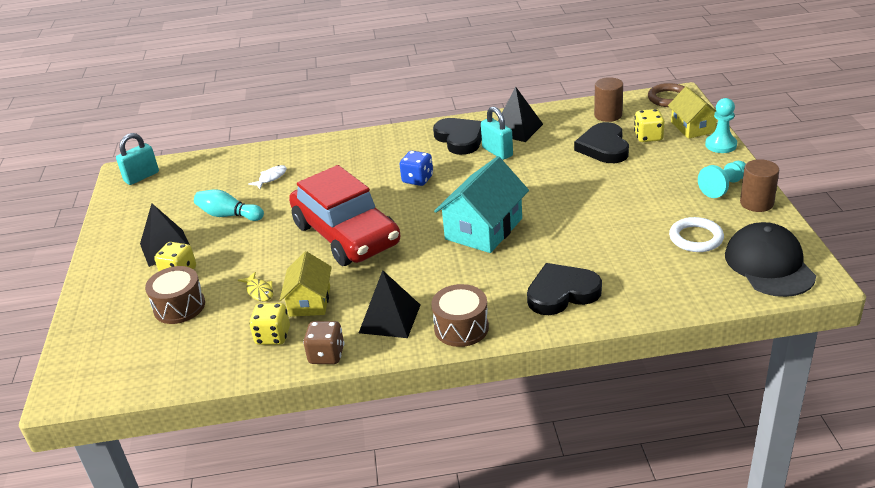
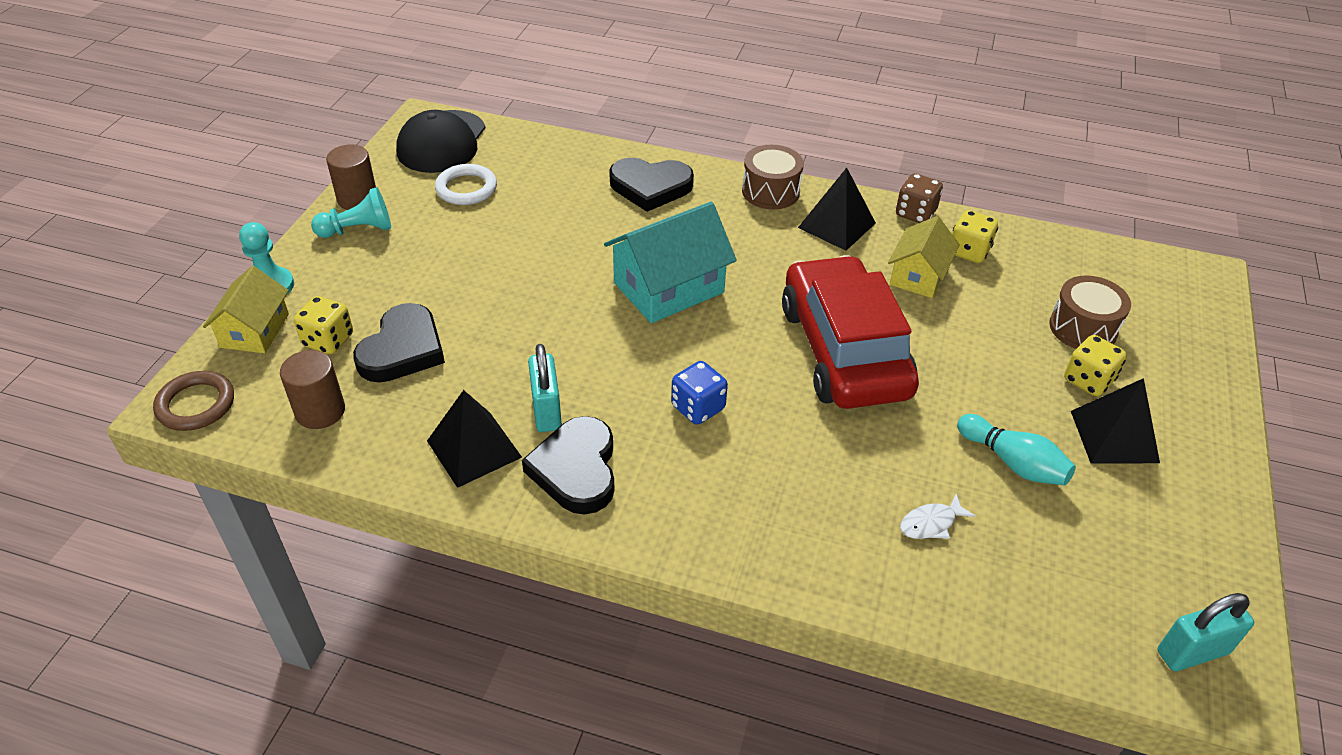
camera: 160 degrees left, 10 degrees up
(259, 291) = (978, 311): yellow fish -> none

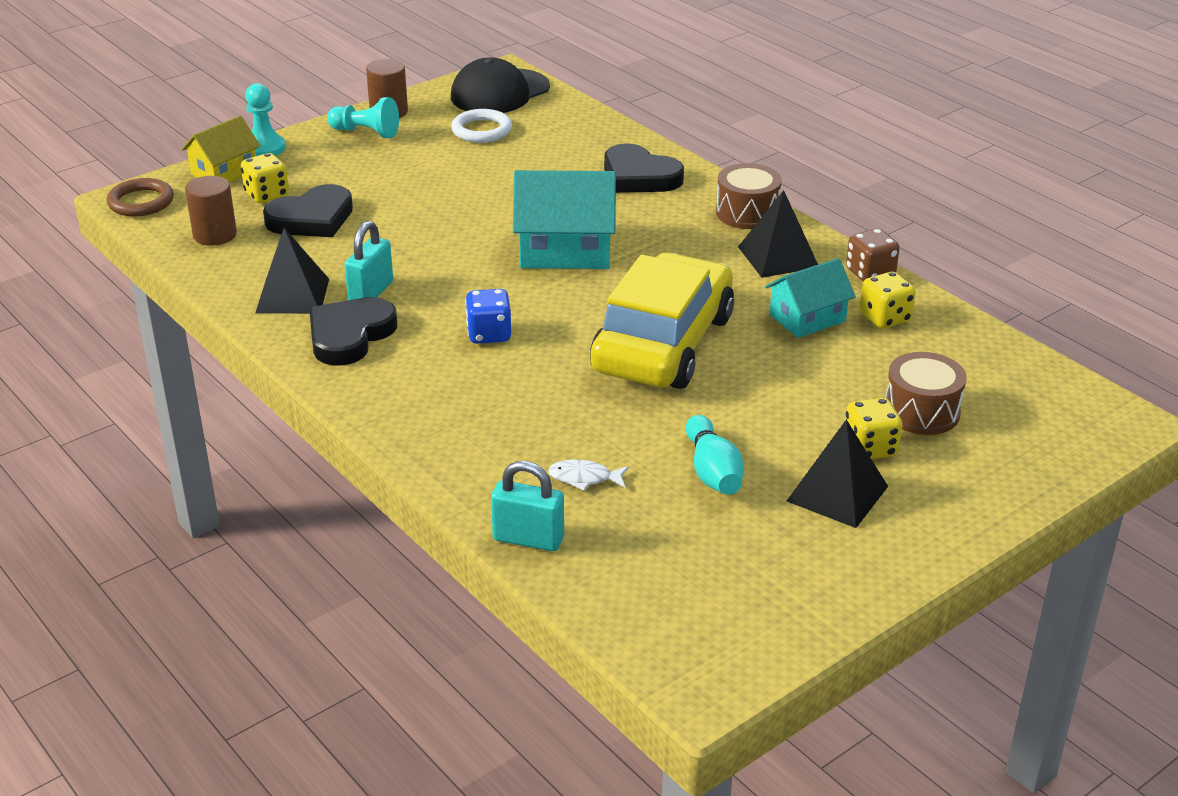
camera: 35 degrees right, 10 degrees down
(844, 350) = (663, 343): red car -> yellow car
(918, 275) = (807, 318): yellow house -> turquoise house
(1192, 652) = (698, 648): turquoise padlock -> turquoise padlock (528, 539)

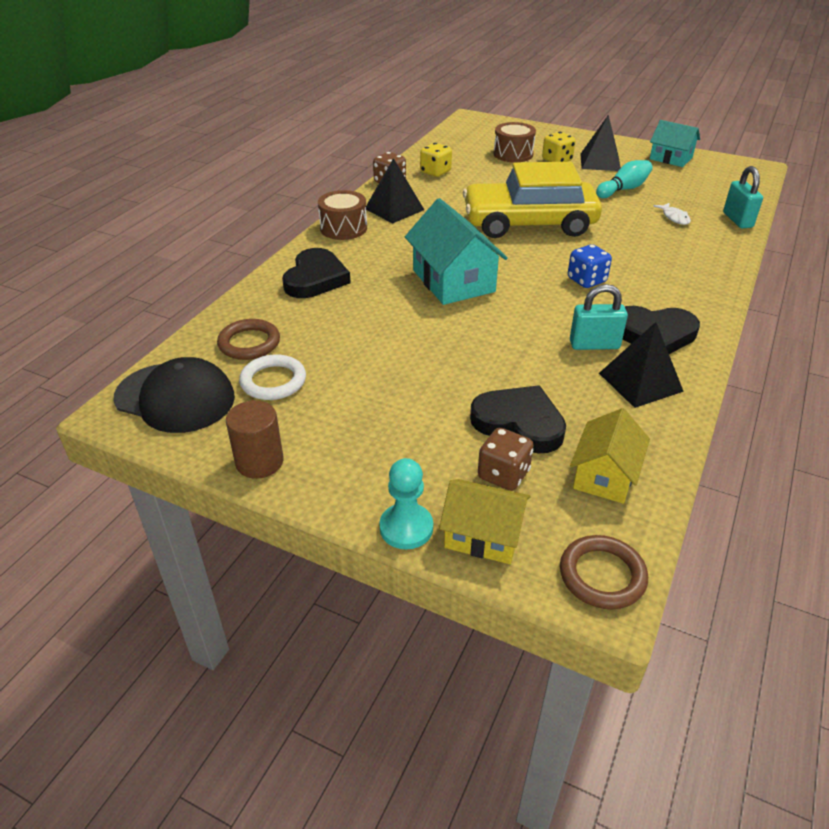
camera: 115 degrees left, 5 degrees up
(215, 235) = (605, 475): brown cylinder -> yellow house
(267, 195) = (503, 475): yellow dice -> brown dice
(366, 132) = (320, 459): turquoise pawn -> none
(549, 128) = (249, 343): none -> brown ring
(807, 318) = (457, 190): turquoise house -> turquoise house (670, 158)

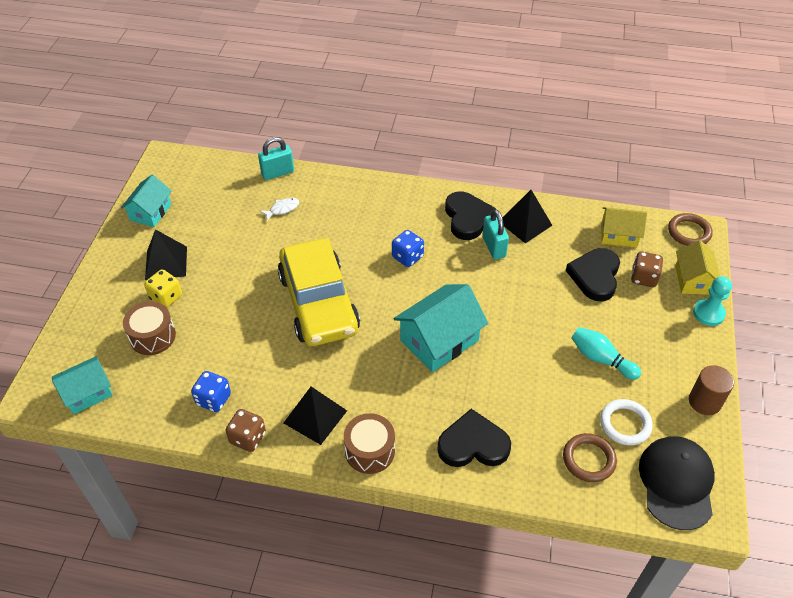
camera: 105 degrees left, 10 degrees up
(435, 172) = (213, 399): yellow dice -> blue dice
(465, 132) = (87, 393): none -> turquoise house
(623, 189) = (230, 243): turquoise bowling pin -> turquoise bowling pin (601, 359)

